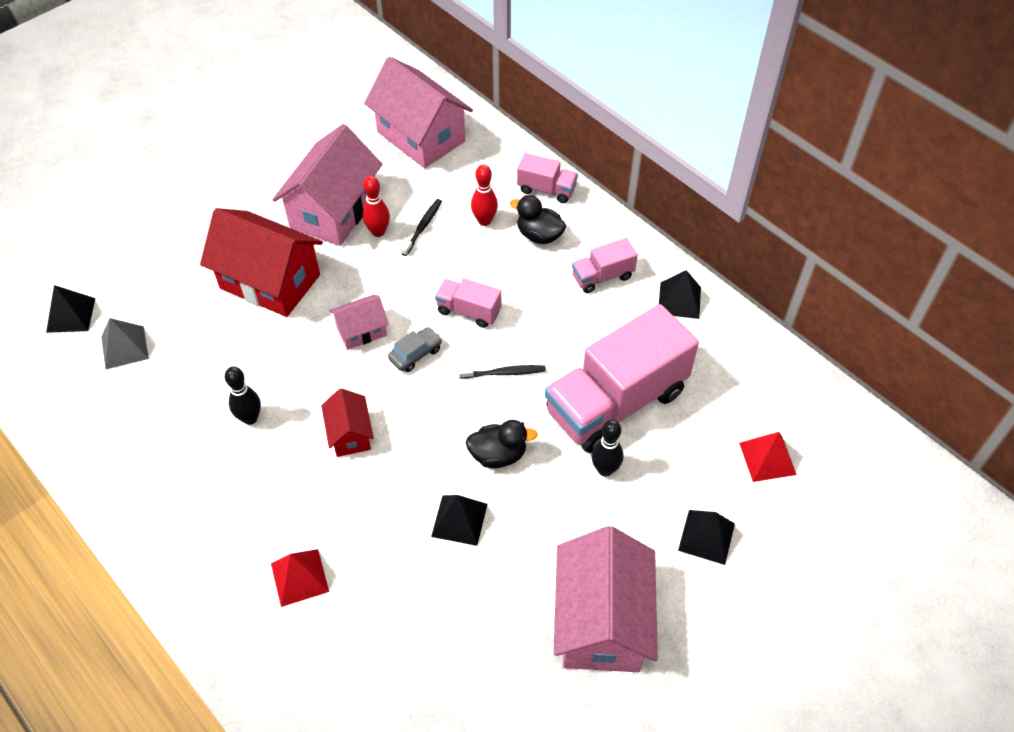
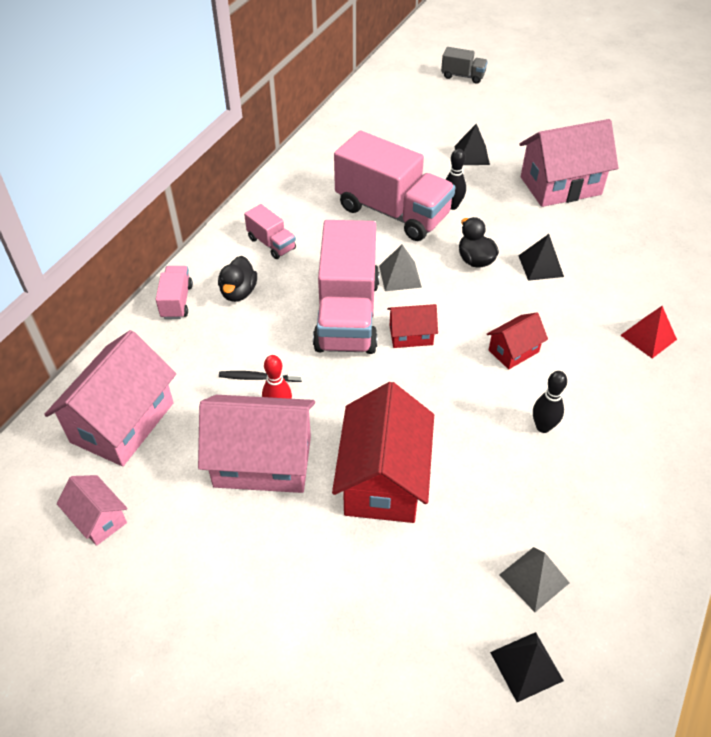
camera: 110 degrees left, 5 degrees down
(361, 331) = (406, 381): pink house -> pink house (98, 519)
(415, 354) = (411, 335): grey car -> red house
(468, 311) = (347, 314): pink truck -> pink truck, size x2.18
(484, 221) = (233, 334): red bowling pin -> none
(504, 373) = (400, 276): black toothbrush -> grey pyramid
(679, 300) = (278, 198): black pyramid -> none
(767, 458) = (397, 140): red pyramid -> none
(928, 613) = (463, 76): none -> grey truck

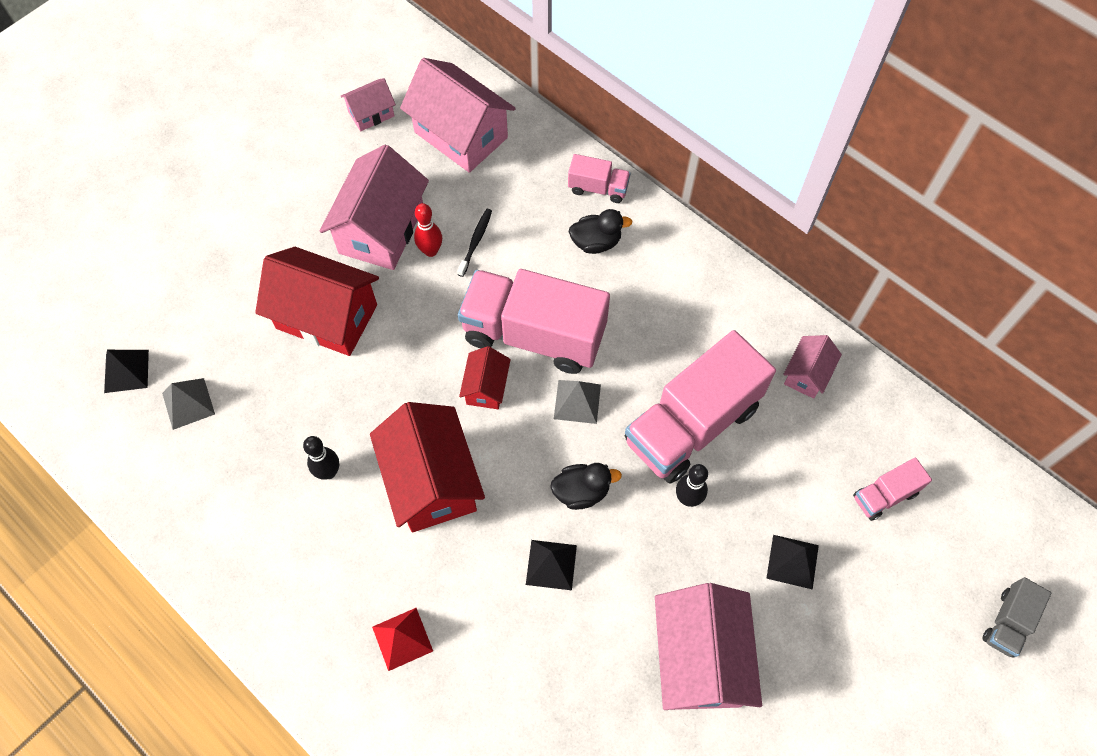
camera: 105 degrees right, 15 degrees up
(238, 292) = (596, 242): black duck -> black duck turned 150 degrees clockwise
(271, 244) = (665, 285): pink truck -> pink truck (885, 495)
(327, 163) = (807, 374): none -> pink house
(513, 351) = (431, 481): red house -> red house, size x1.97

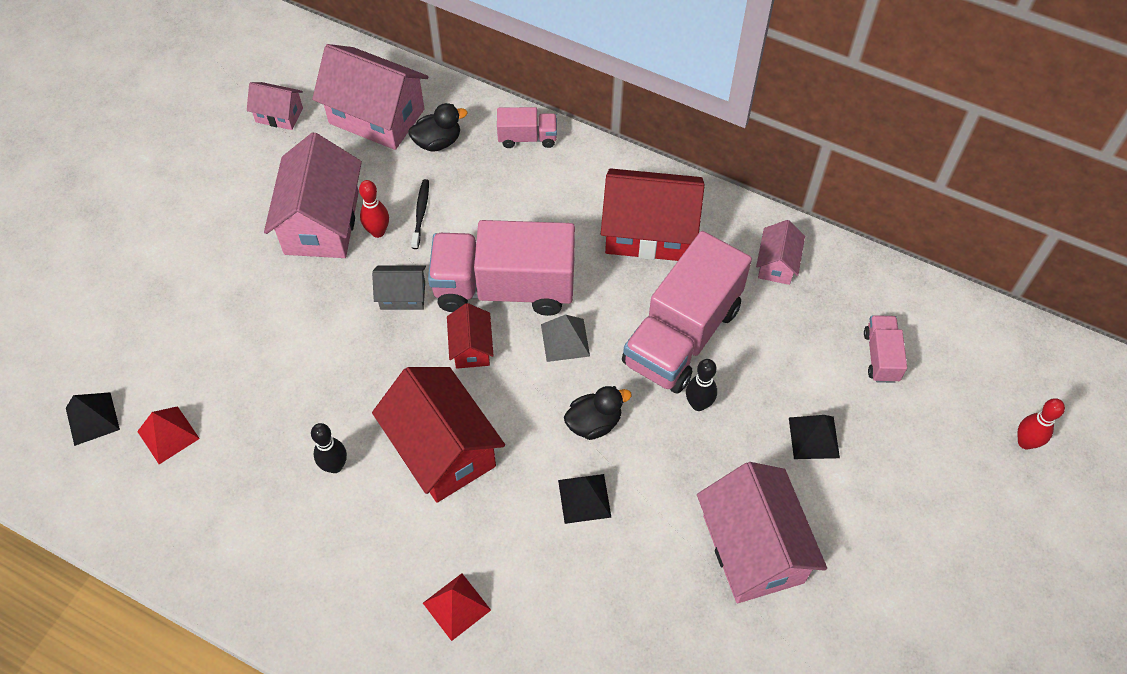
camera: 15 degrees left, 5 degrees down
(188, 403) = (168, 435): grey pyramid -> red pyramid
(327, 316) = (289, 317): red house -> red house (649, 232)
(371, 114) = (279, 115): pink house -> pink house turned 60 degrees clockwise
(436, 320) = (402, 296): none -> grey house
(596, 242) = (540, 188): black duck -> black duck (438, 142)
(885, 495) = (881, 356): pink truck -> pink truck turned 135 degrees clockwise
(1007, 622) = (1025, 442): grey truck -> red bowling pin

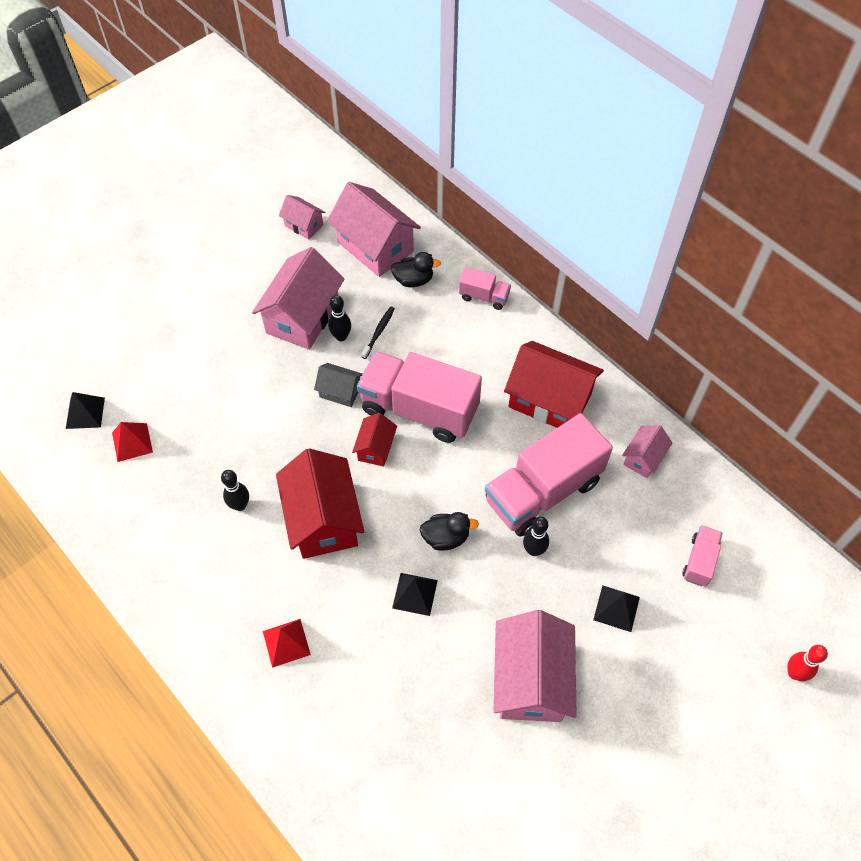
camera: 20 degrees right, 0 degrees up
(378, 232) = (341, 336): red bowling pin -> black bowling pin
(565, 340) = (449, 465): grey pyramid -> none

